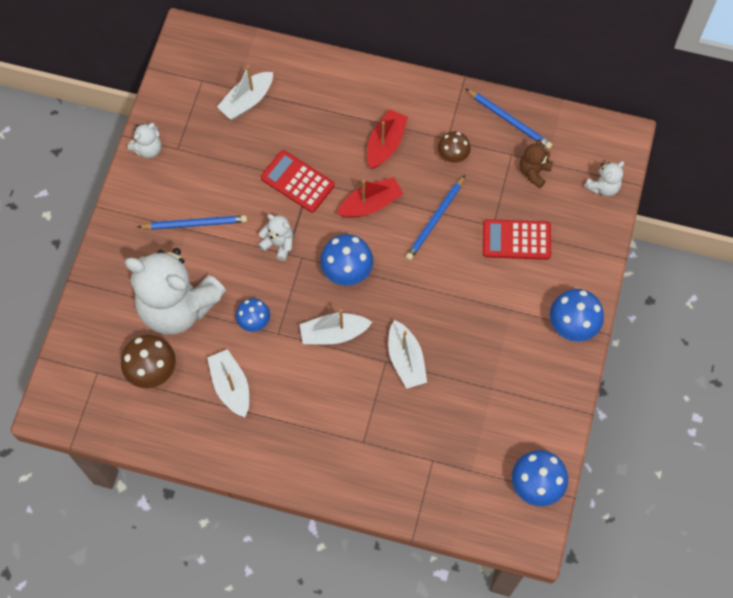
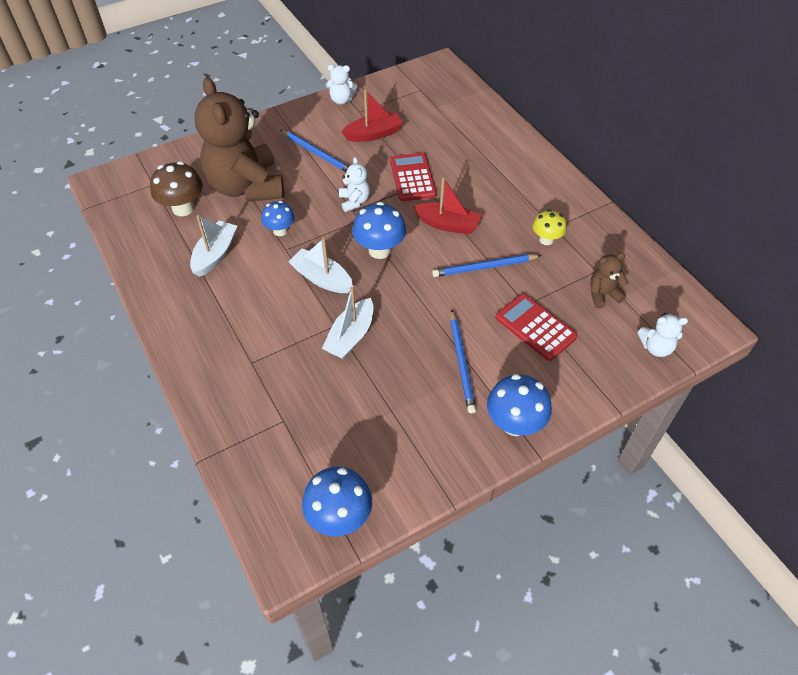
camera: 45 degrees right, 15 degrees down
(177, 306) = (246, 187): white teddy bear -> brown teddy bear
(247, 101) = (435, 116): white boat -> none
(385, 144) = (502, 199): red boat -> red boat (373, 134)
(453, 156) = (546, 240): brown mushroom -> yellow mushroom
(509, 120) = (619, 249): blue pencil -> blue pencil (462, 363)

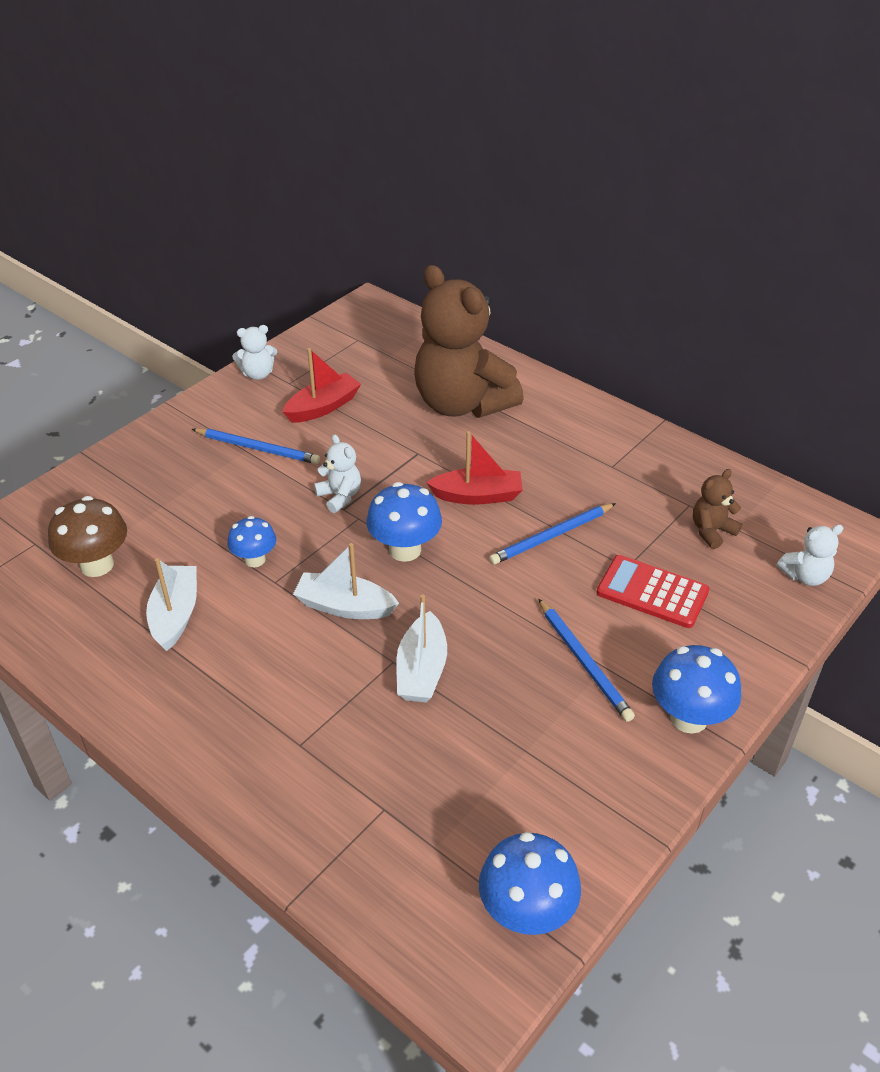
camera: 20 degrees left, 10 degrees down
(246, 187) = (177, 514): brown teddy bear -> brown teddy bear (462, 404)
(412, 177) = (402, 449): red calculator -> none
(546, 240) = (610, 483): yellow mushroom -> none

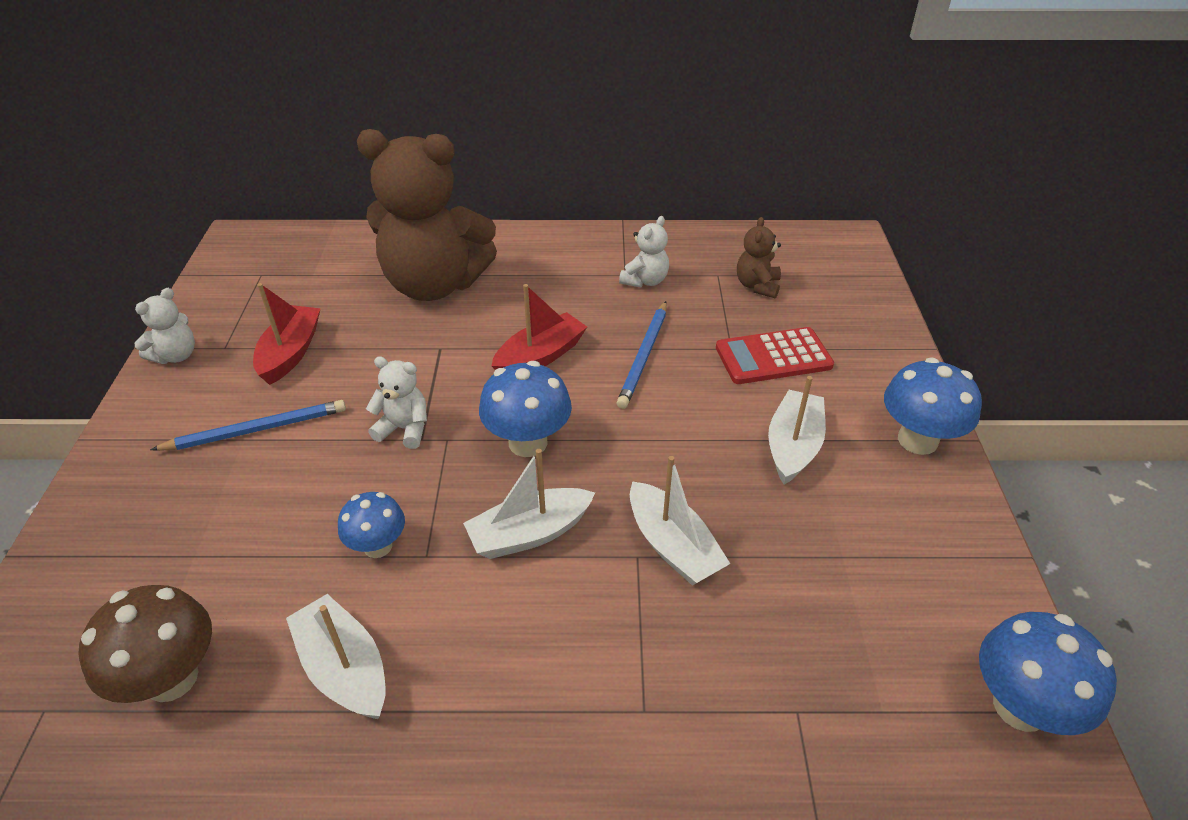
camera: 40 degrees left, 0 degrees up
(584, 662) = (793, 446): blue pencil -> white boat
(805, 576) = (856, 284): white teddy bear -> white teddy bear (645, 281)

